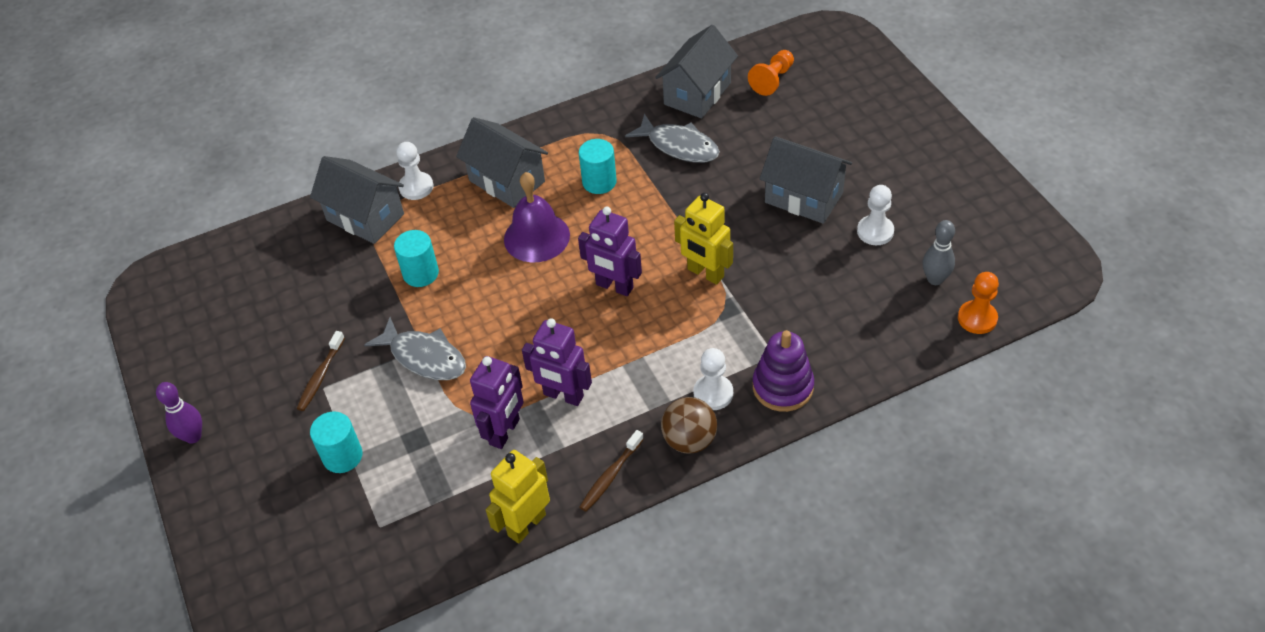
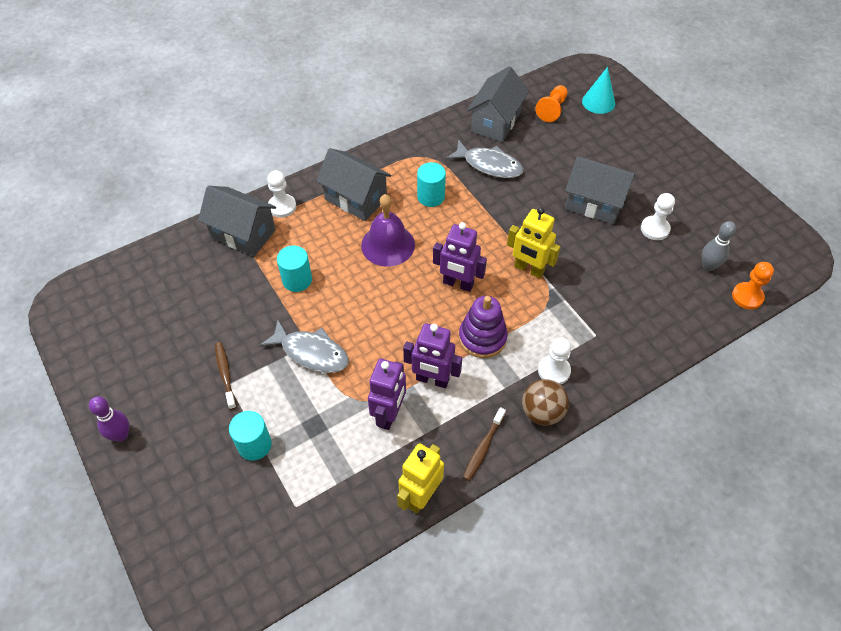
camera: 10 degrees left, 5 degrees up
(320, 376) = (225, 374): brown toothbrush -> brown toothbrush turned 150 degrees clockwise
(783, 387) = (608, 362): purple stacking toy -> purple stacking toy (482, 338)
(834, 72) = (598, 102): none -> turquoise cone

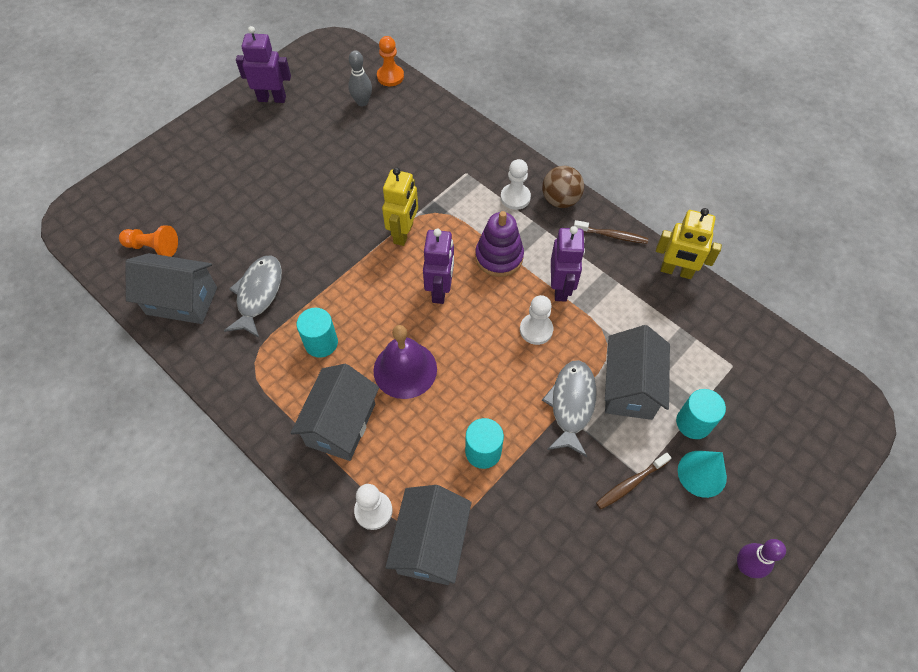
camera: 105 degrees left, 5 degrees up
(389, 414) = (611, 314): purple robot -> purple robot (272, 98)
(594, 203) = (300, 191): grey house -> grey house (629, 387)
(598, 102) = (136, 205): turquoise cone -> turquoise cone (702, 473)
(655, 229) = (325, 142): white pawn -> white pawn (536, 330)

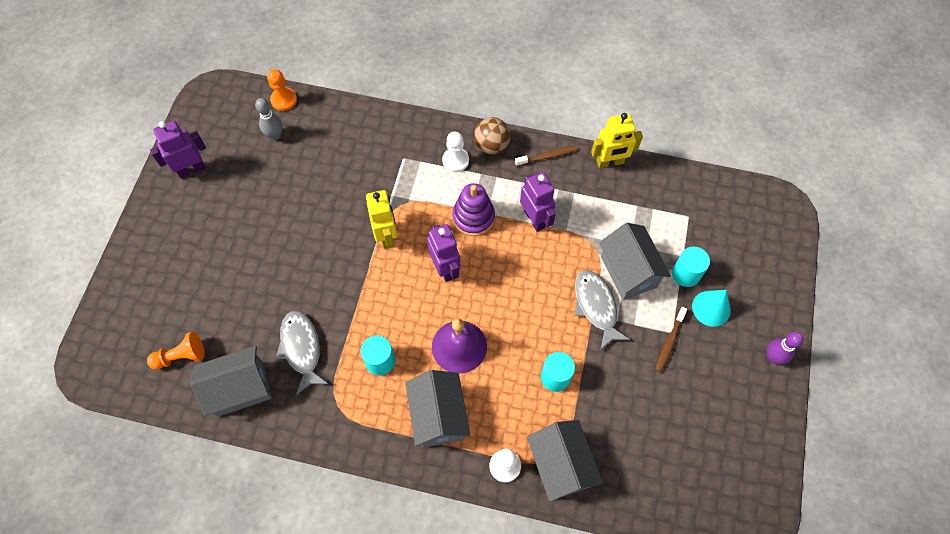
camera: 30 degrees left, 5 degrees up
(536, 330) = (537, 262): white pawn -> none

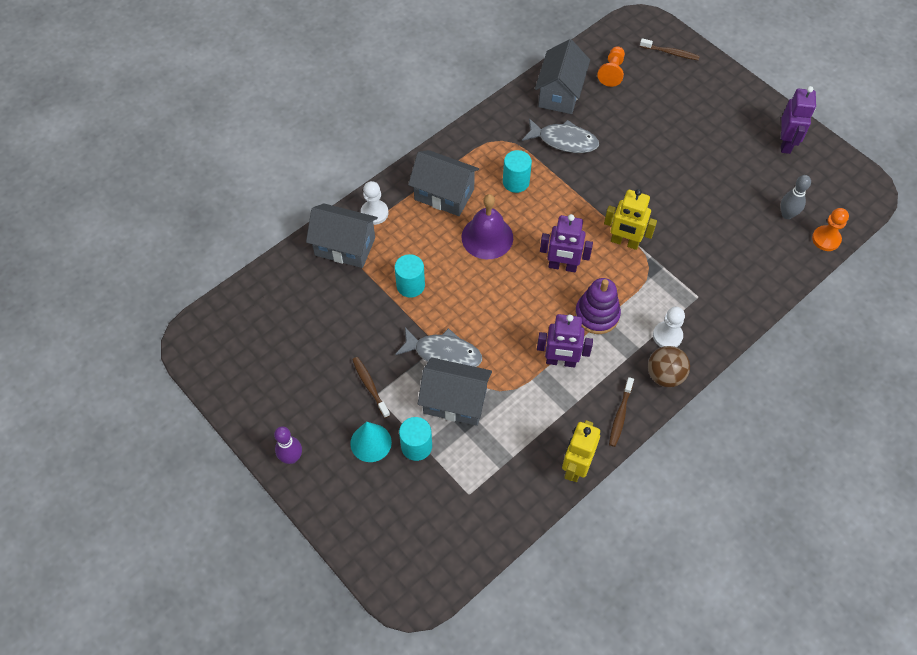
camera: 125 degrees right, 5 degrees down
(122, 317) = (670, 53): none -> brown toothbrush

